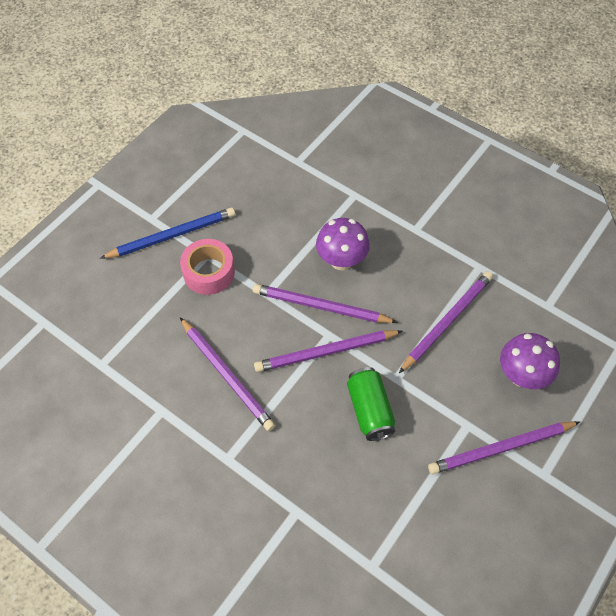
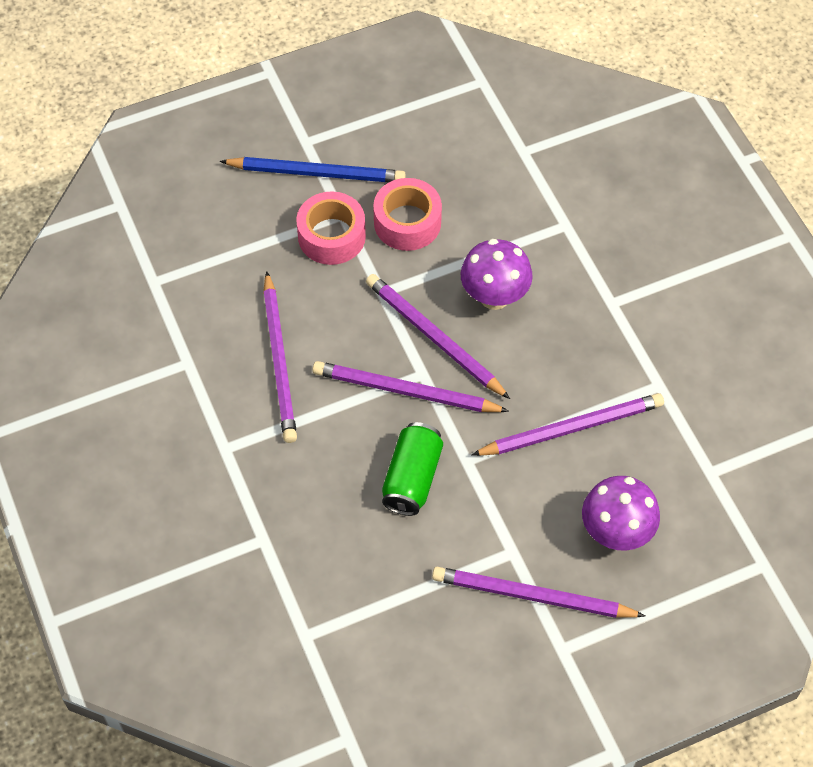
camera: 30 degrees right, 0 degrees up
(253, 240) = (407, 222): none -> pink tape

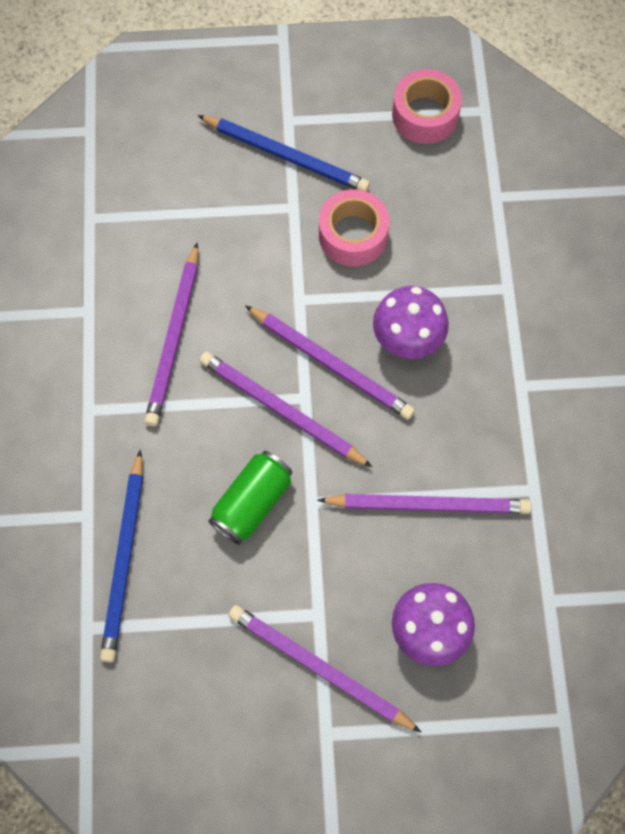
camera: 20 degrees right, 10 degrees up
(315, 564) = (125, 559): none -> blue pencil
(331, 236) = (274, 226): pink tape -> pink tape (425, 115)
(434, 338) = (331, 364): purple pencil -> purple pencil turned 150 degrees clockwise

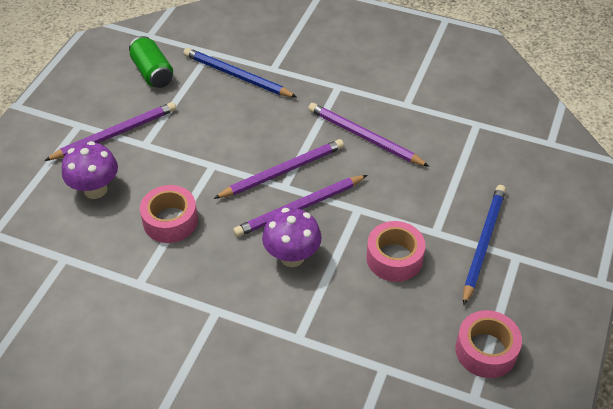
camera: 115 degrees right, 20 degrees down
(252, 503) = (232, 138): green can -> green can (152, 72)
(286, 156) = (483, 243): blue pencil -> blue pencil turned 150 degrees clockwise
(428, 505) = (170, 221): purple pencil -> pink tape

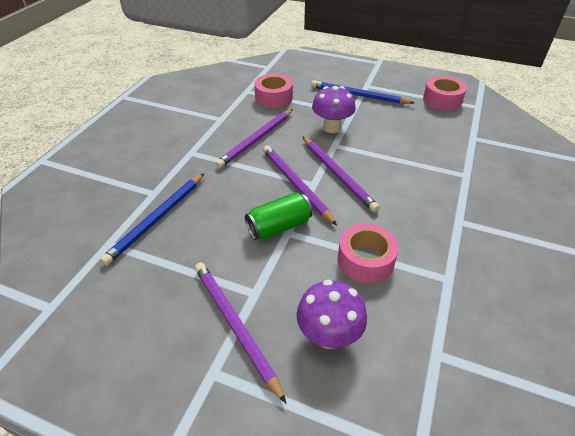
camera: 90 degrees left, 5 degrees down
(152, 72) = (128, 296): green can -> green can (279, 227)
(292, 257) = (390, 178): purple mushroom -> purple mushroom (332, 128)
(394, 258) = (379, 130): pink tape -> pink tape (273, 98)

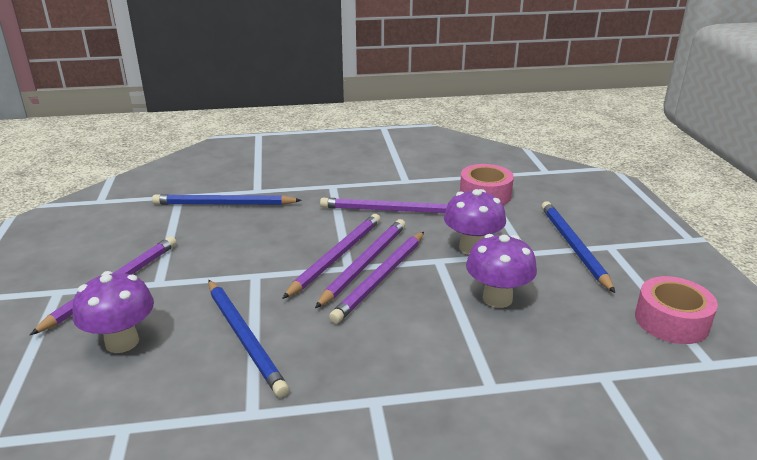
camera: 60 degrees right, 15 degrees down
(279, 227) = (259, 267): green can -> none
(315, 175) = (364, 264): none -> purple pencil
(365, 260) = (244, 338): pink tape -> blue pencil
(390, 141) = (497, 299): none -> purple mushroom

